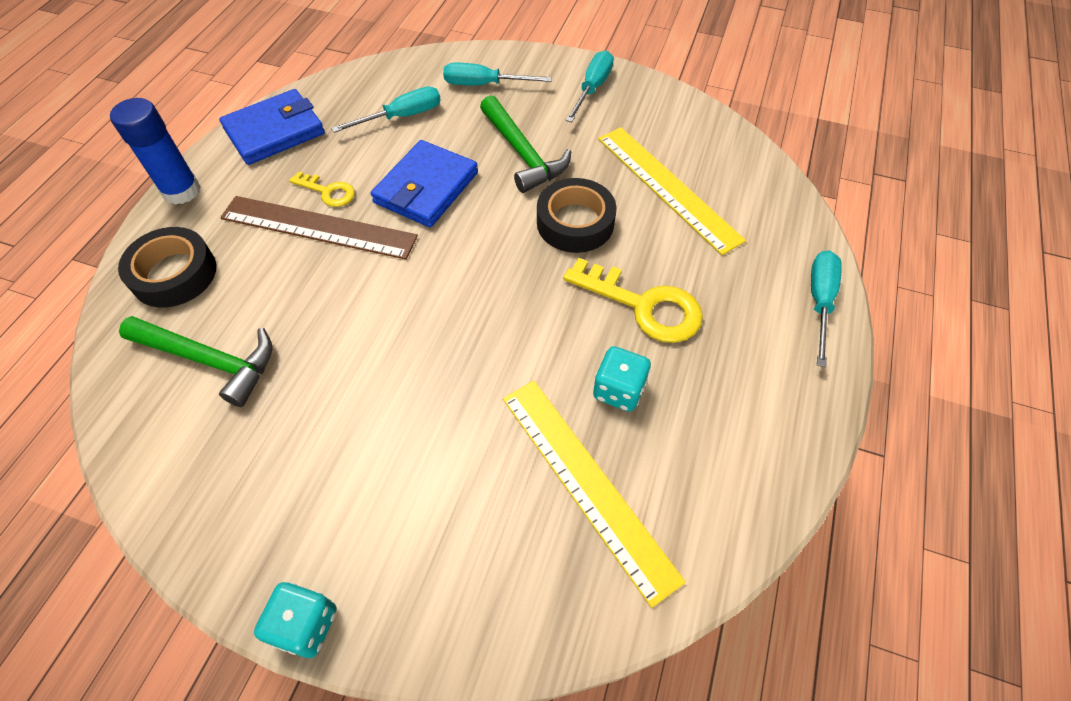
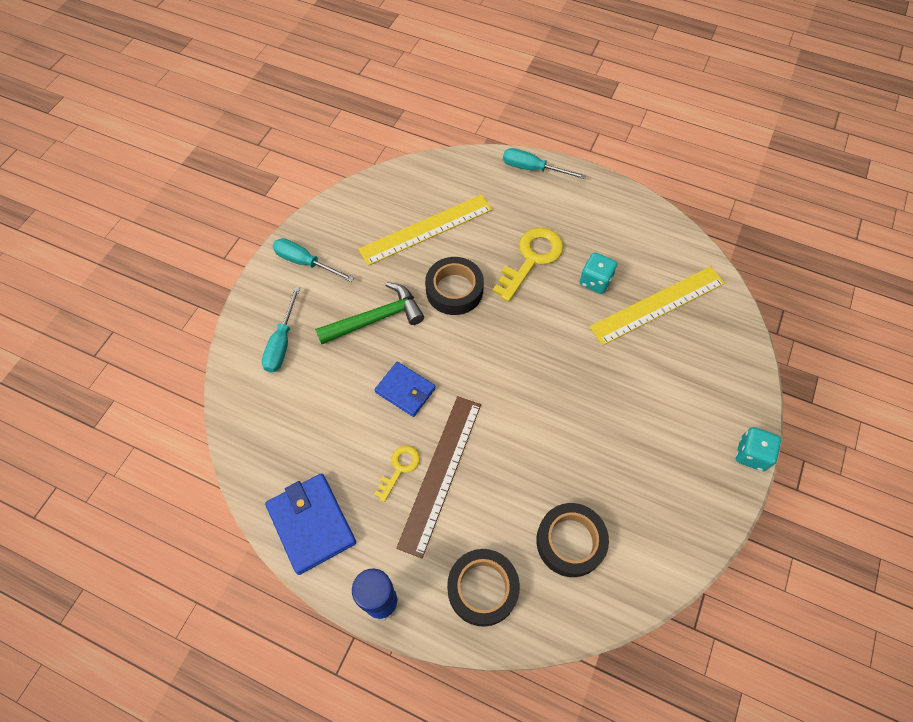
camera: 85 degrees left, 5 degrees up
(210, 360) = (570, 542): green hammer -> black tape
(402, 117) = (312, 410): turquoise screwdriver -> none
(426, 188) = (405, 390): blue wallet -> blue wallet, size x0.66

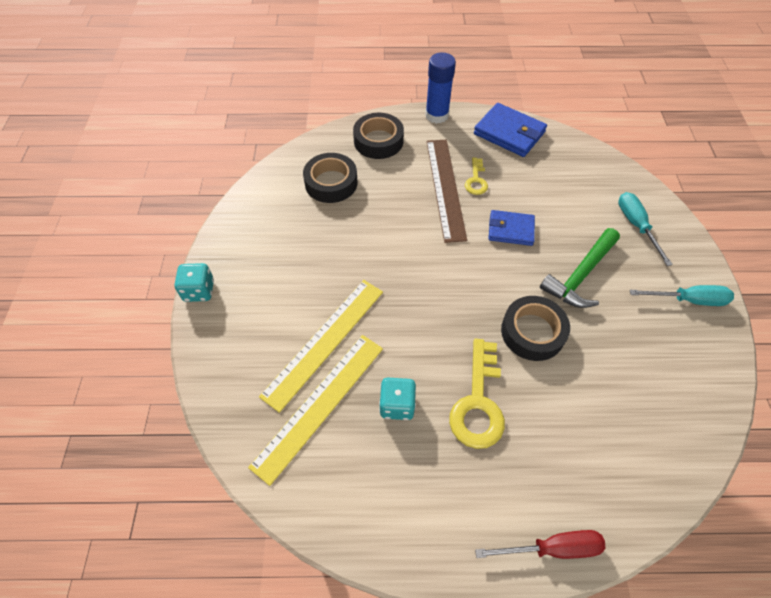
camera: 155 degrees right, 5 degrees down
(426, 229) = (610, 389): yellow ruler -> yellow ruler (324, 342)
(532, 169) = (552, 548): turquoise screwdriver -> red screwdriver

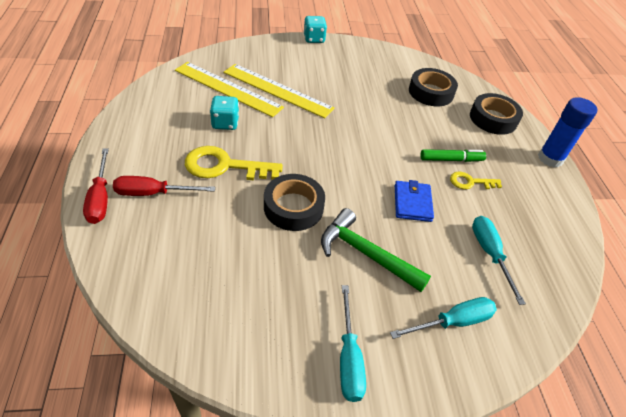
camera: 80 degrees right, 10 degrees down
(445, 188) = (451, 159): brown ruler -> green marker
(509, 133) = (555, 215): blue wallet -> none
(534, 482) = (153, 193): none -> red screwdriver
(562, 187) = (489, 254): none -> turquoise screwdriver

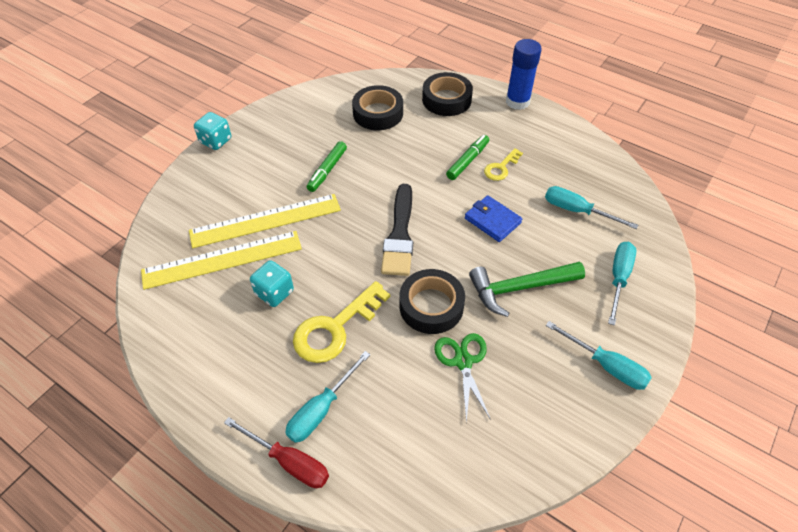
camera: 45 degrees left, 5 degrees up
(153, 193) = (321, 409): red screwdriver -> turquoise screwdriver
(261, 252) = (463, 361): none -> green scissors
(338, 158) = (399, 235): none -> black brush
(350, 95) = (327, 170): none -> green marker

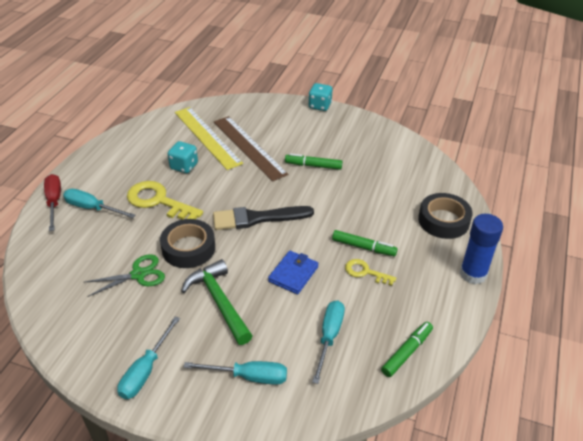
camera: 75 degrees right, 10 degrees down
(265, 220) = (249, 147): yellow ruler -> brown ruler
(289, 462) = (54, 202): red screwdriver -> red screwdriver turned 150 degrees clockwise
(378, 113) = (398, 180): black tape -> none
(599, 165) = (407, 352): none -> green marker

